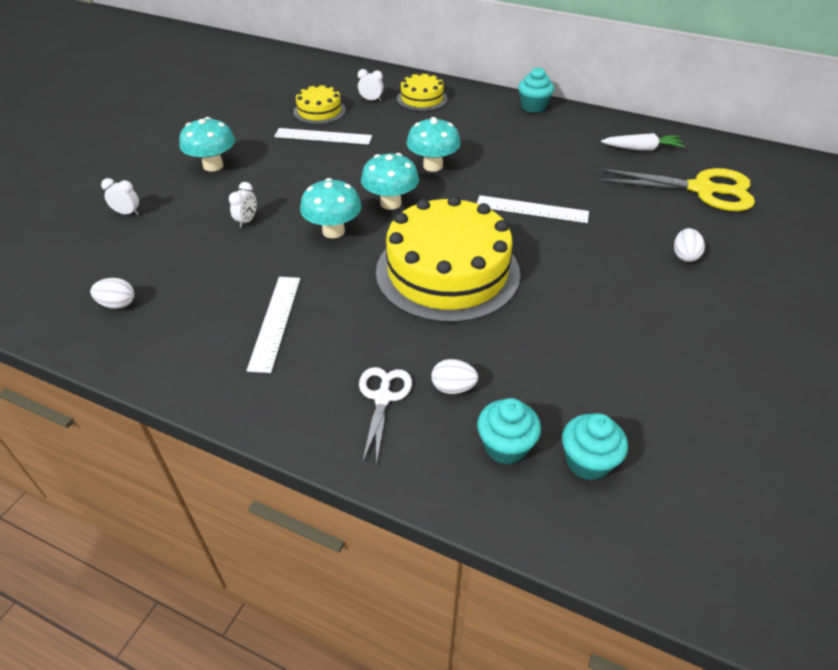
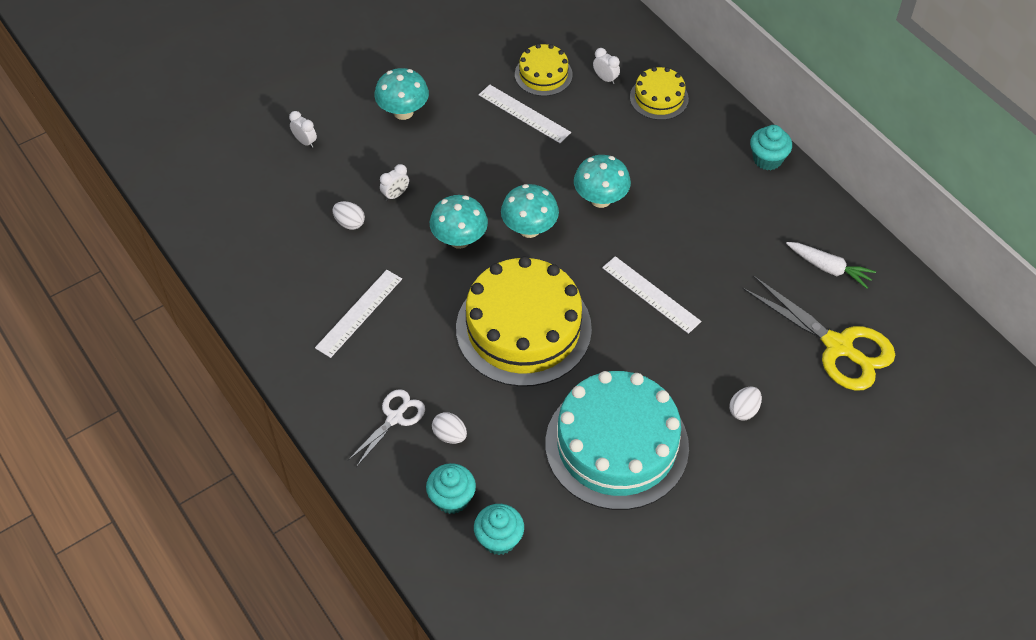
camera: 30 degrees right, 10 degrees up
(118, 304) = (256, 240): white egg -> white egg (349, 223)
(613, 325) = (616, 445): none -> turquoise cake

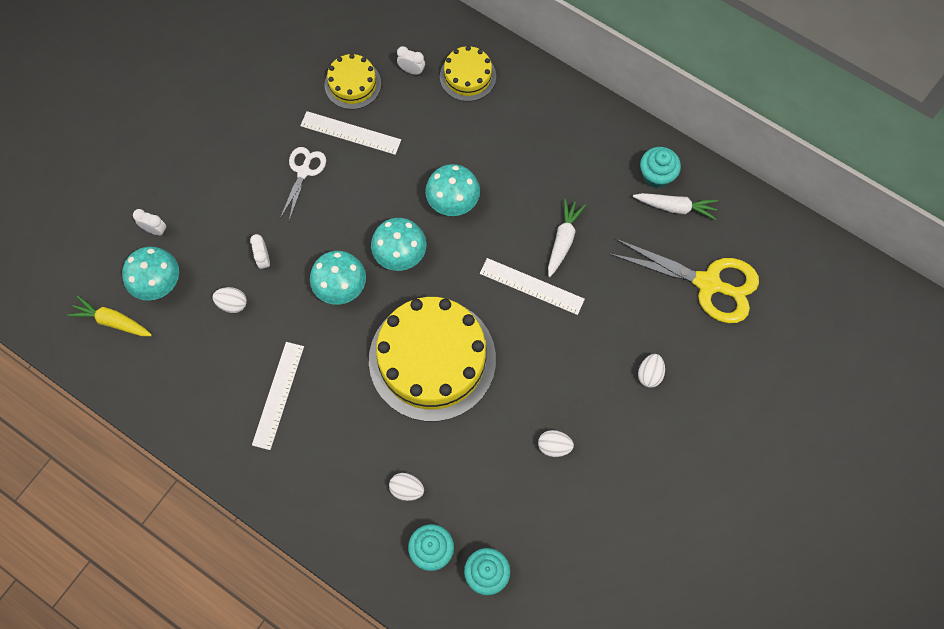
camera: 20 degrees left, 15 degrees up
(232, 204) = (112, 321): none -> yellow carrot
(394, 418) = (351, 490): white scissors -> white scissors (303, 172)
(395, 195) = (264, 259): white clock -> white clock turned 135 degrees clockwise
(403, 112) = (236, 167): turquoise mushroom -> turquoise mushroom (158, 283)
(616, 445) = (554, 446): turquoise cake -> white egg
(699, 264) = (563, 240): none -> white carrot
(767, 159) = (586, 111): turquoise cupcake -> turquoise cupcake (656, 175)

